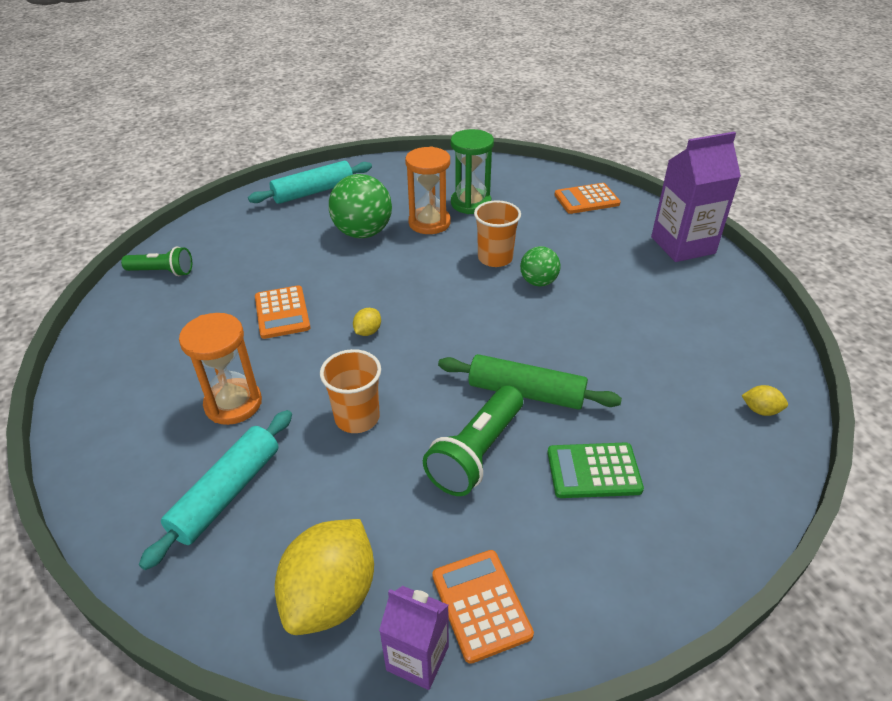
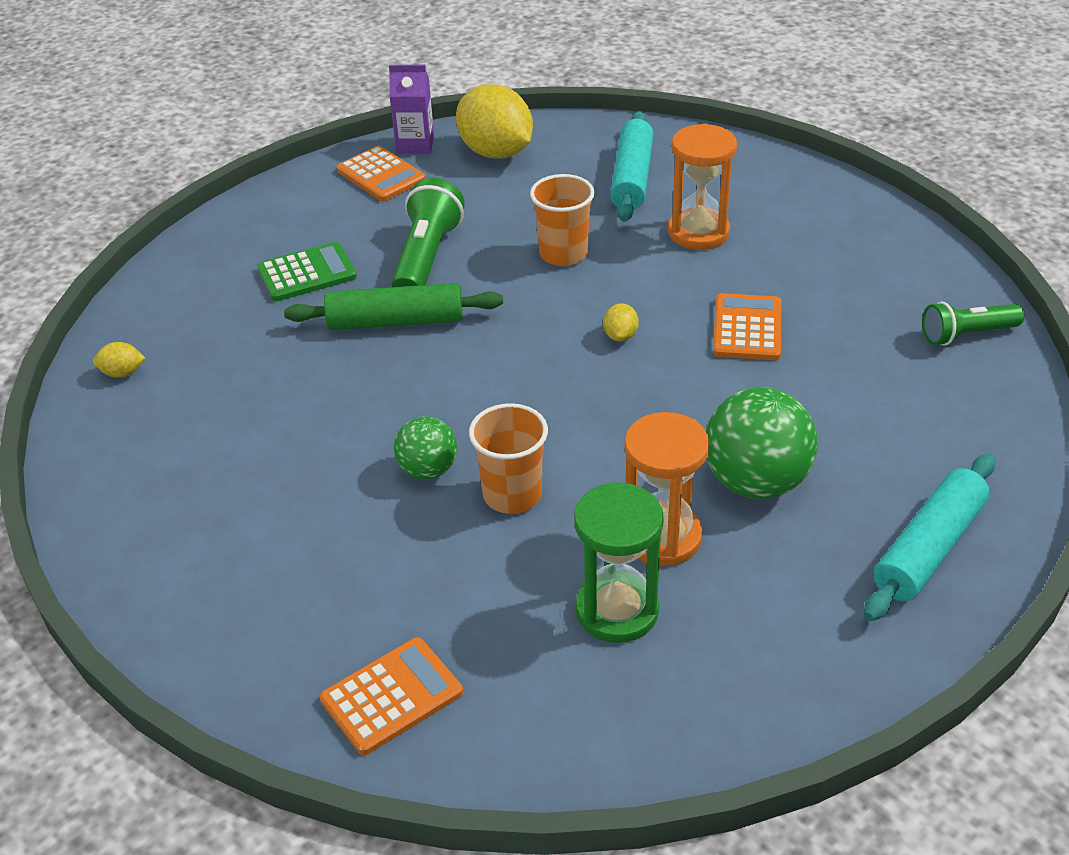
camera: 160 degrees right, 0 degrees up
(282, 313) = (747, 328): orange calculator -> orange calculator turned 45 degrees clockwise
(331, 596) = (496, 152): yellow lemon -> yellow lemon turned 45 degrees counterclockwise
(682, 245) = (195, 619): purple carton -> none

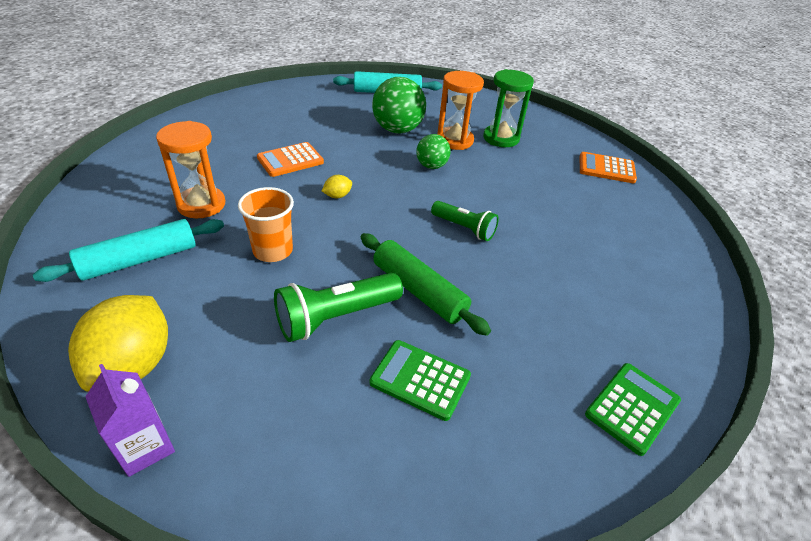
camera: 135 degrees left, 0 degrees up
(123, 373) = (632, 407): yellow lemon -> green calculator
(381, 175) = (229, 435): orange calculator -> none
(428, 470) = (506, 213): green ball -> green ball (431, 166)
(512, 494) = (485, 183): orange cup -> none
(966, 334) = (240, 107): green flashlight -> green flashlight (464, 228)

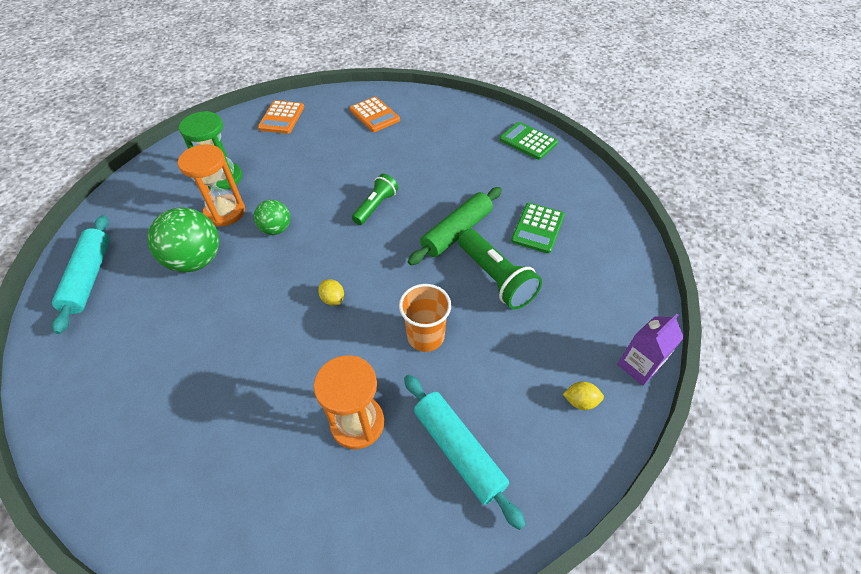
camera: 90 degrees left, 10 degrees up
(133, 365) = (580, 401): yellow lemon -> yellow lemon, size x0.42
(290, 160) = (261, 354): orange calculator -> orange calculator (374, 115)

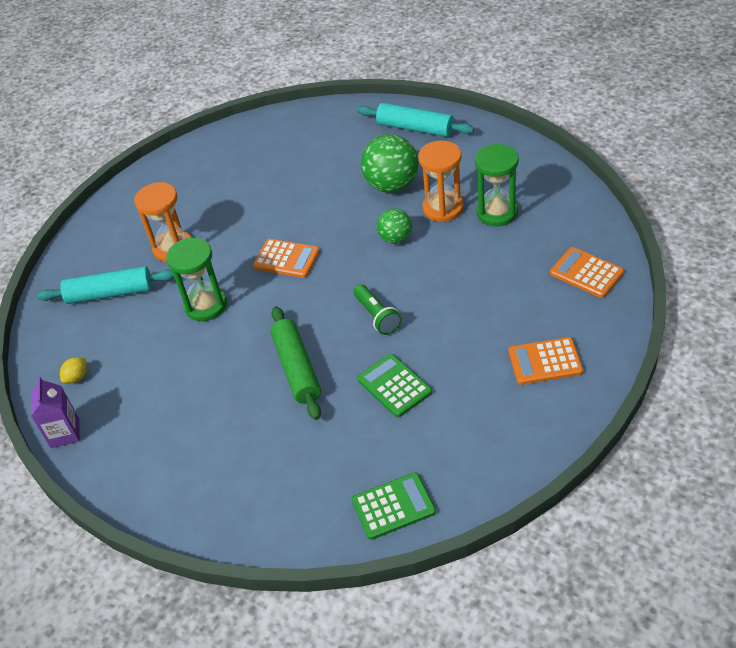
camera: 125 degrees right, 5 degrees down
(333, 299) = (286, 259): yellow lemon -> orange calculator
(425, 336) = (206, 305): orange cup -> green hourglass
(496, 278) = (221, 375): green flashlight -> none
(538, 228) = (252, 439): green calculator -> green calculator (394, 386)

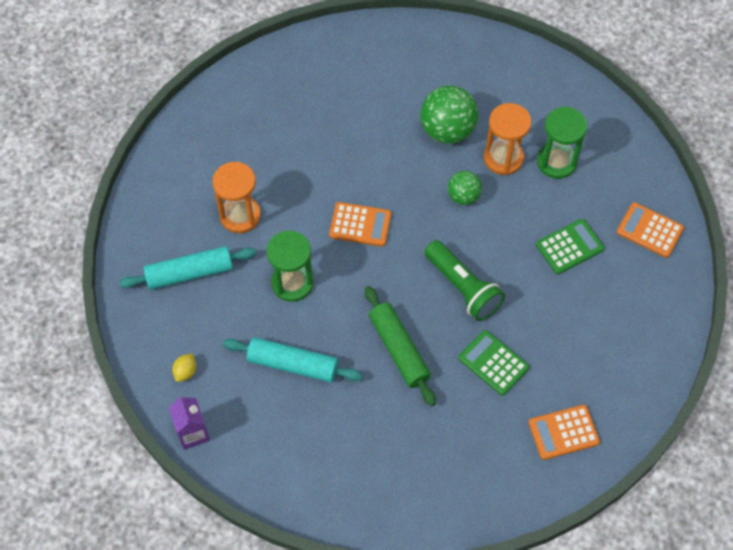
camera: 15 degrees left, 15 degrees up
(377, 316) = (463, 288): green flashlight -> green flashlight, size x1.52
(393, 506) = (515, 484): green calculator -> green calculator (569, 247)
(415, 128) = (457, 55): turquoise rolling pin -> turquoise rolling pin (293, 364)
(545, 362) = (624, 329): orange calculator -> orange calculator (563, 432)

